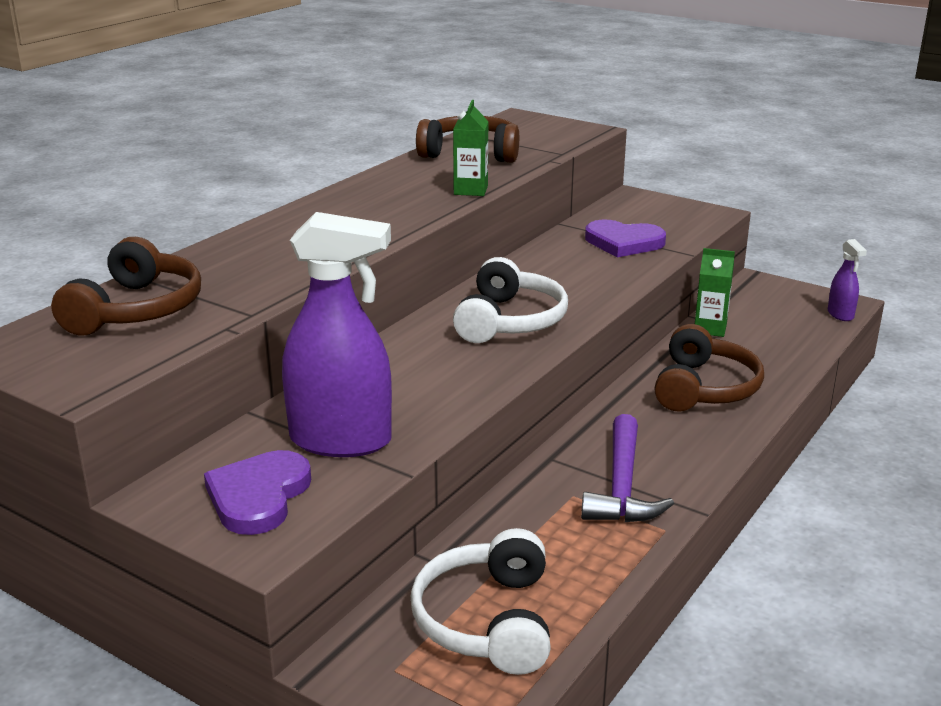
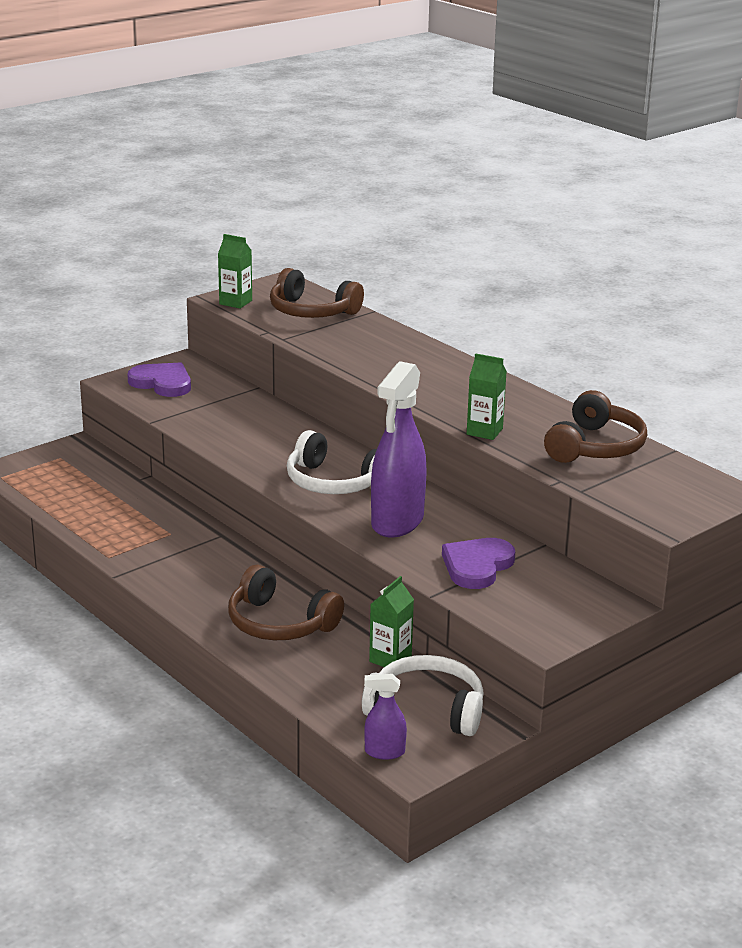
camera: 105 degrees right, 0 degrees up
(101, 371) = (235, 302): none -> green carton
(341, 441) = (203, 408): purple spray bottle -> purple spray bottle (397, 522)
(487, 620) = (74, 485): white headphones -> white headphones (427, 710)
(622, 486) = (167, 553): purple hammer -> none

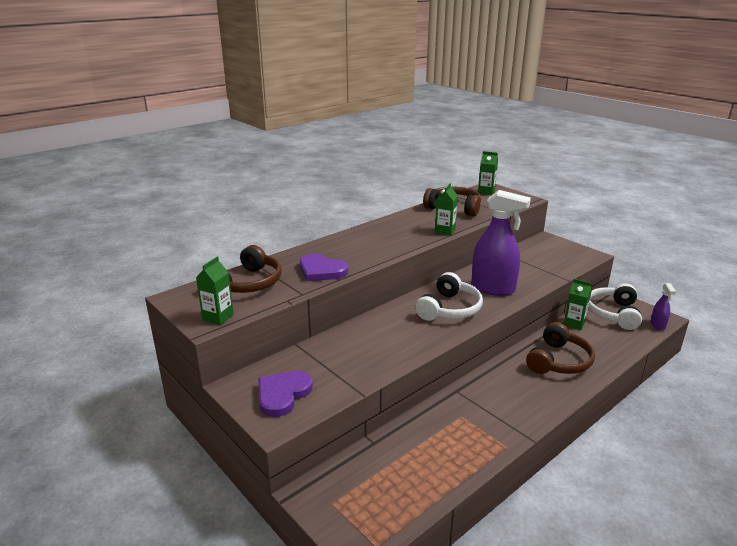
camera: 90 degrees left, 0 degrees up
(477, 566) = (531, 268): purple heart -> purple heart (321, 271)
(695, 485) = (486, 192): none -> green carton

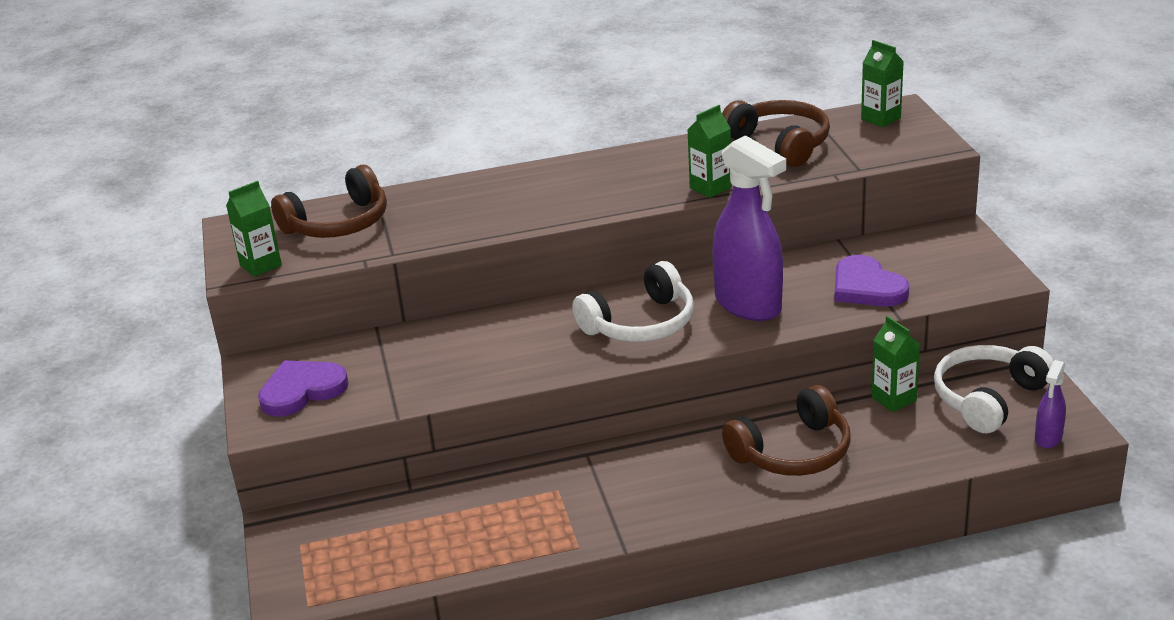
camera: 30 degrees right, 5 degrees up
(321, 271) = (452, 222): purple heart -> purple heart (866, 287)

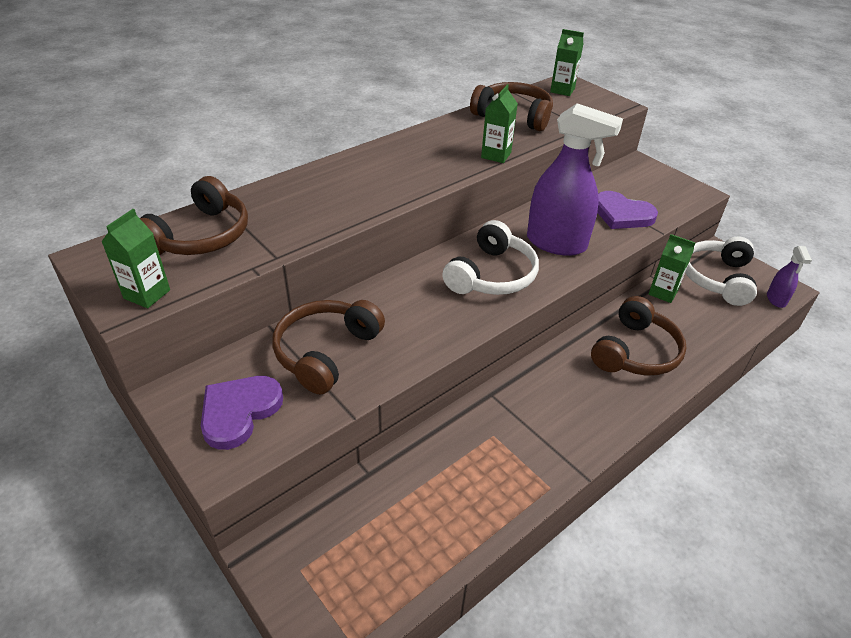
camera: 30 degrees left, 10 degrees up
(412, 360) = (326, 352): none -> brown headphones

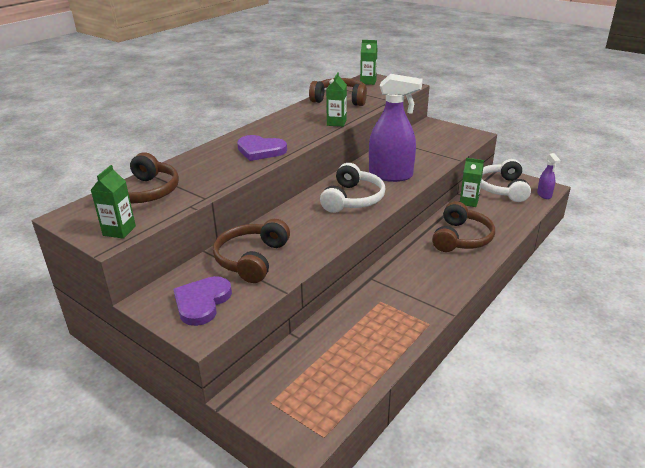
camera: 10 degrees left, 10 degrees down
(622, 214) = (429, 153): purple heart -> purple heart (260, 150)

